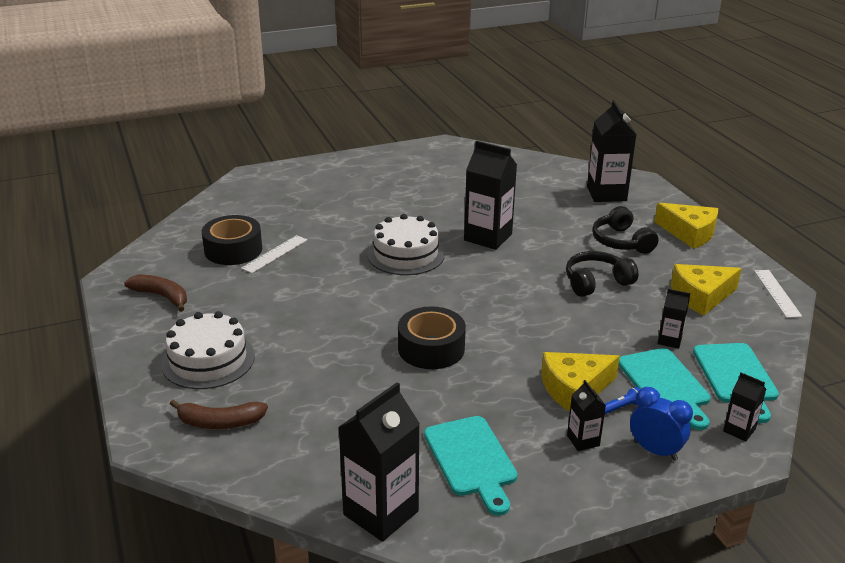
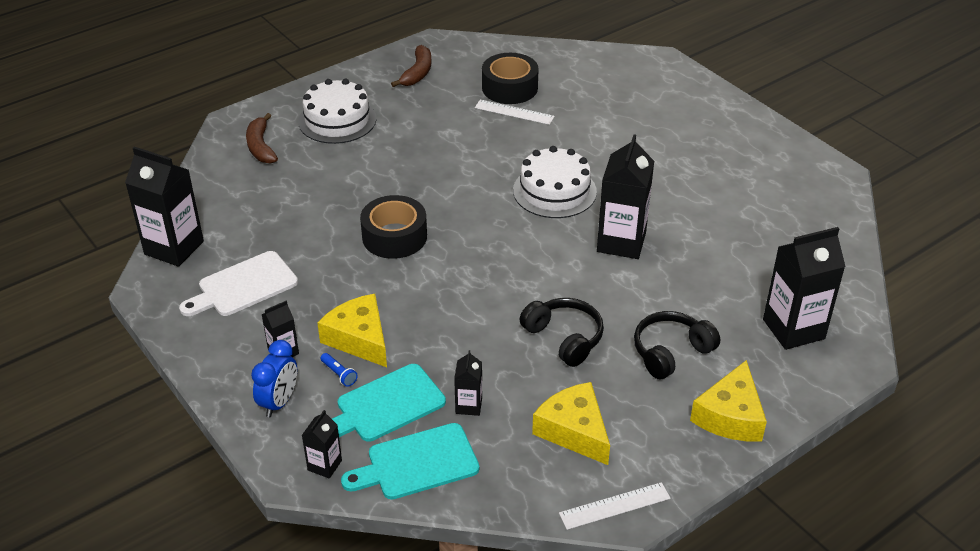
camera: 75 degrees right, 10 degrees up
(471, 460) = (243, 286): turquoise cutting board -> white cutting board

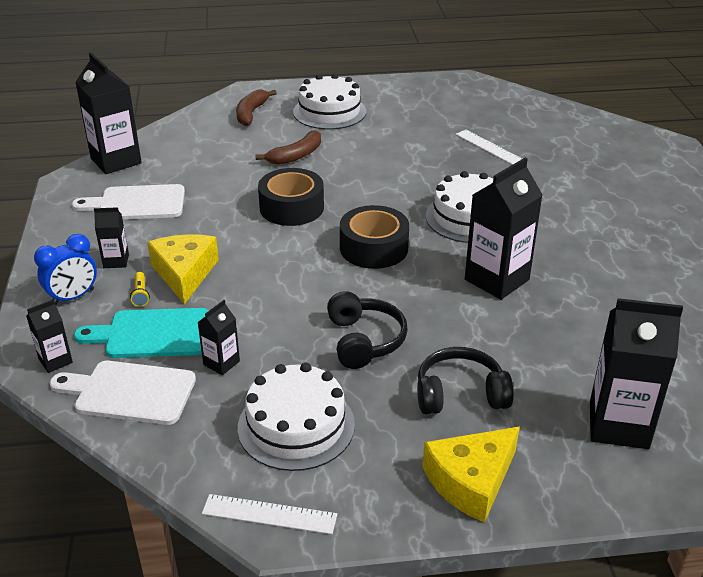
camera: 30 degrees right, 5 degrees down
(339, 374) = (140, 294): blue flashlight -> yellow flashlight
(417, 73) = (429, 97): brown banana -> brown banana (296, 156)
(417, 463) = (129, 392): turquoise cutting board -> white cutting board
(509, 88) = (502, 128): black tape -> black tape (374, 248)
(574, 430) = (296, 425): yellow cheese -> white cake

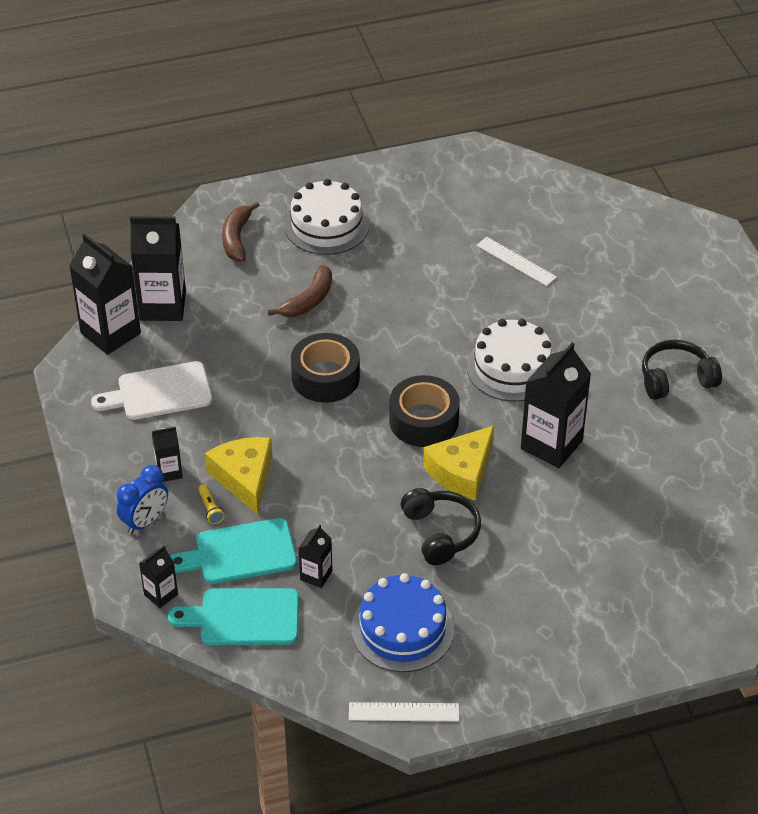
camera: 10 degrees left, 10 degrees up
(129, 392) = (243, 617): white cutting board -> turquoise cutting board
(296, 425) = (402, 629): white cake -> blue cake
(460, 394) = (538, 577): black headphones -> black headphones (676, 379)
(470, 481) = (561, 659): yellow cheese -> yellow cheese (461, 471)
(618, 425) = (677, 589): black carton -> black carton (163, 306)

